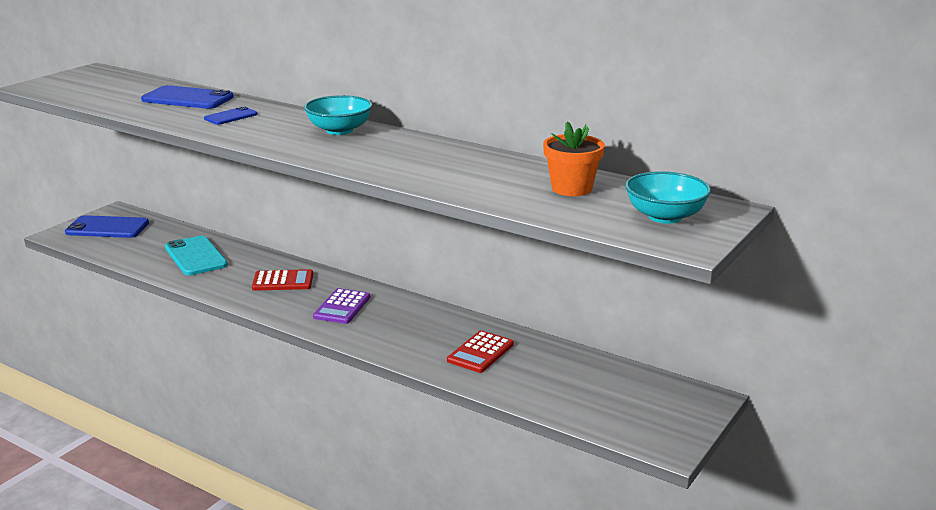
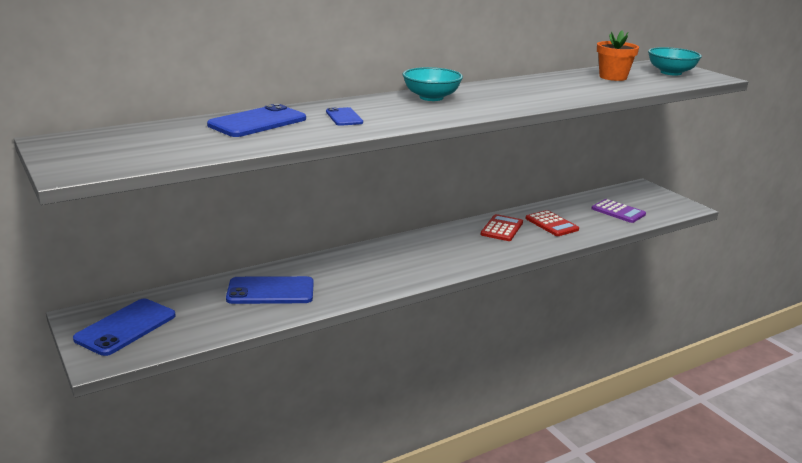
camera: 65 degrees left, 0 degrees up
(196, 256) = (270, 291): turquoise phone -> blue phone
(283, 281) = (371, 263): red calculator -> red calculator (502, 228)
(342, 307) = (443, 251): purple calculator -> purple calculator (618, 212)

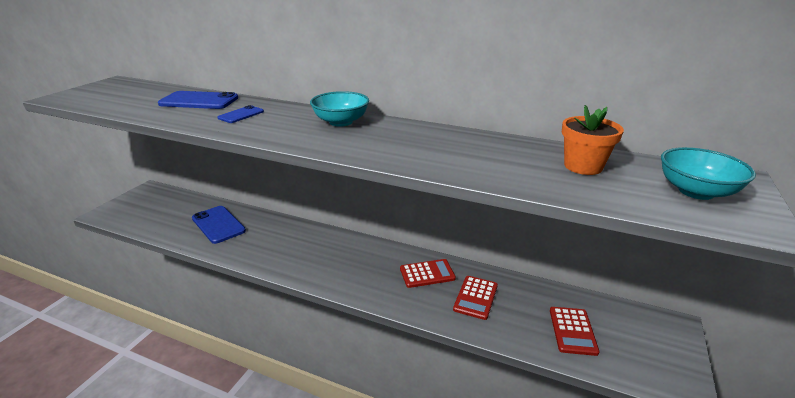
camera: 55 degrees right, 5 degrees up
(126, 327) = (143, 204): blue phone -> none
(618, 212) = (572, 331): purple calculator -> red calculator

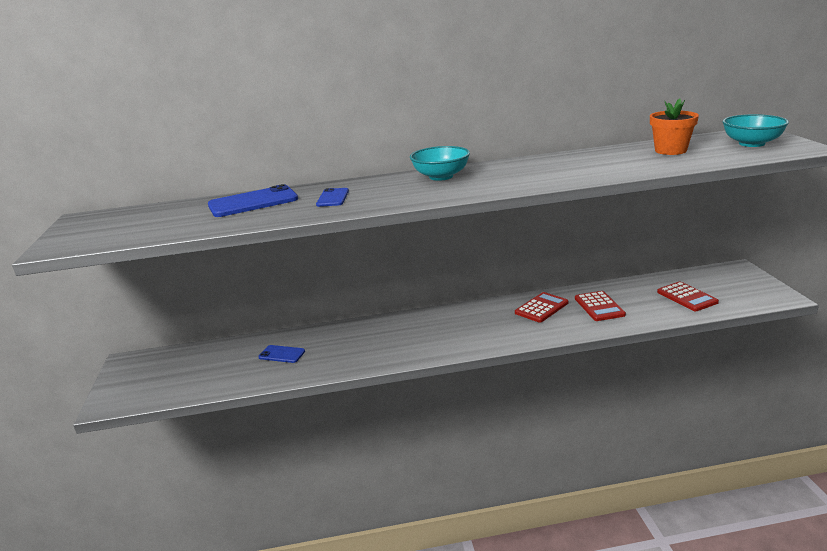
camera: 30 degrees left, 5 degrees down
(218, 224) = (282, 354): blue phone -> blue phone, size x0.56

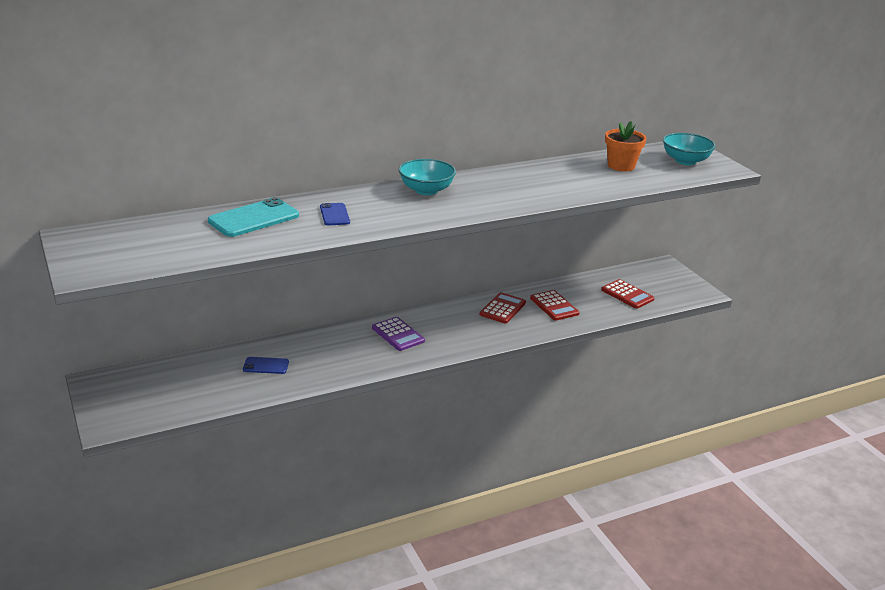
camera: 20 degrees left, 5 degrees up
(253, 202) = (254, 218): blue phone -> turquoise phone
(423, 329) = (398, 334): none -> purple calculator

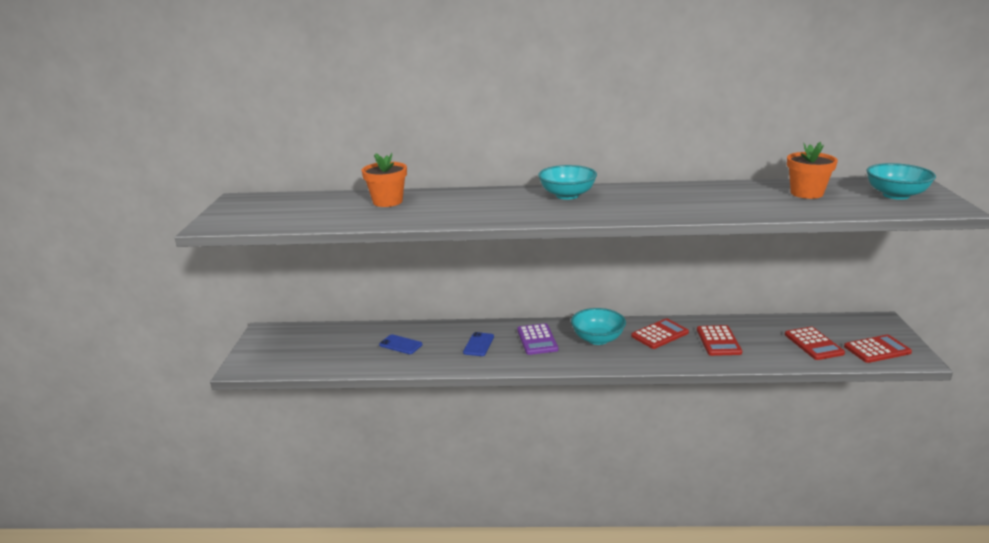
camera: 30 degrees right, 5 degrees down
(254, 218) = (387, 201): turquoise phone -> orange flower pot
(334, 214) = (459, 206): blue phone -> blue phone (478, 344)
(452, 323) = (597, 339): none -> turquoise bowl
(674, 291) = (877, 349): none -> red calculator

